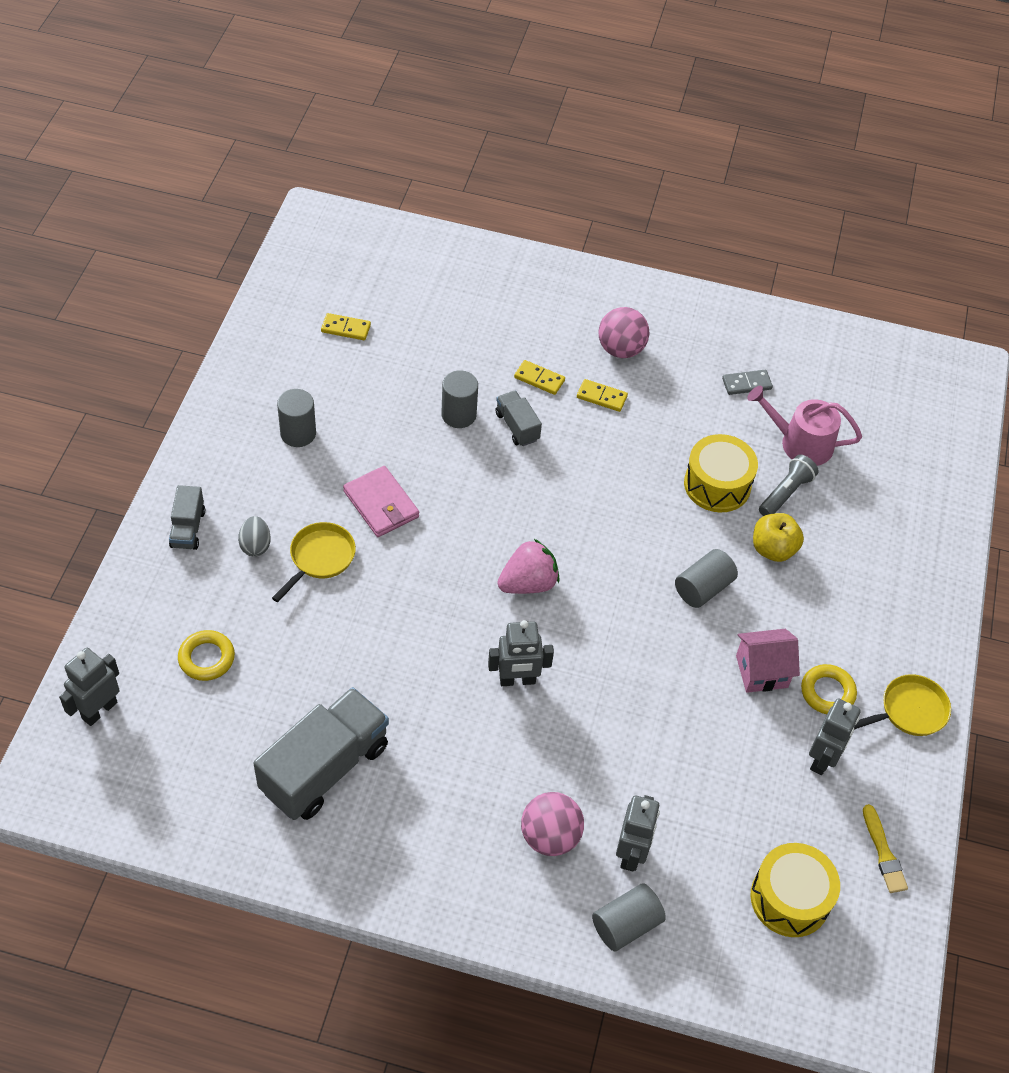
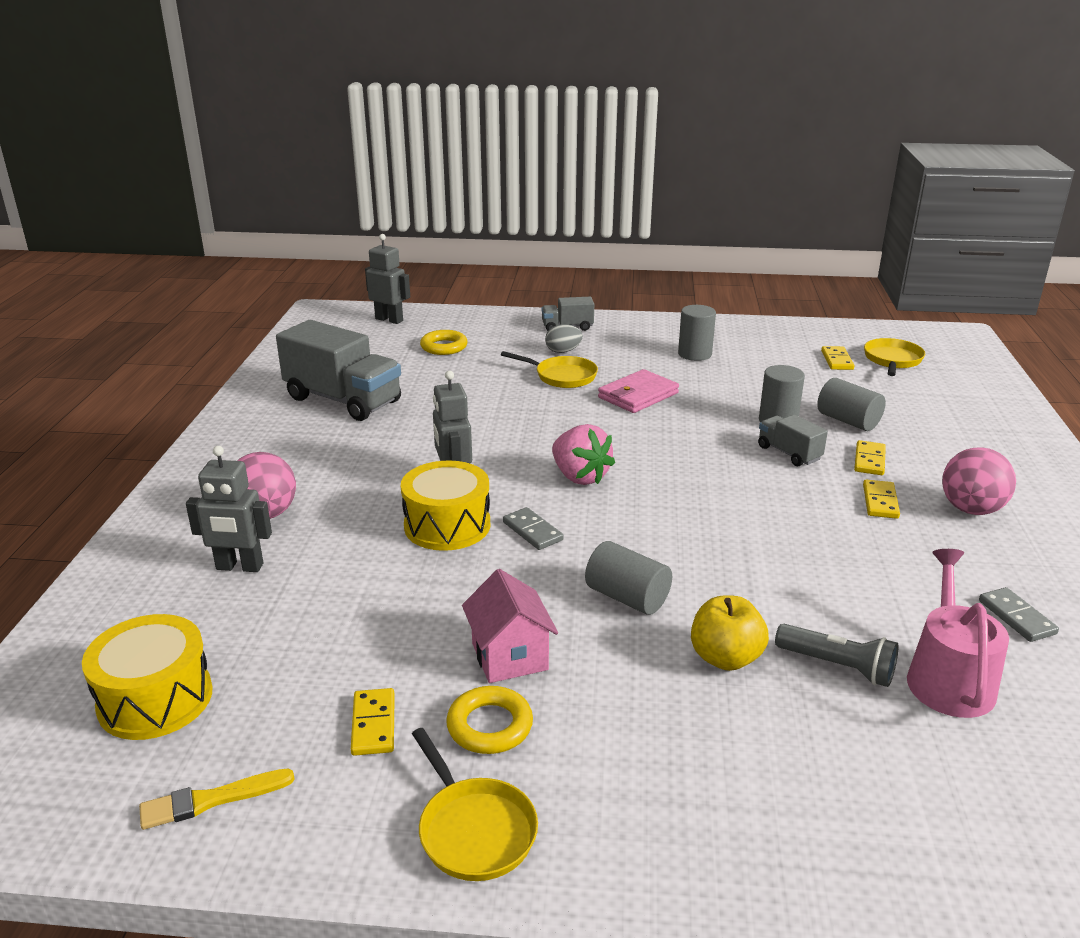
camera: 85 degrees right, 25 degrees down
(357, 289) = (892, 360): none -> yellow pan
(517, 426) = (789, 453): grey truck -> grey truck turned 90 degrees counterclockwise
(608, 632) = (532, 531): none -> grey domino
(626, 925) = (150, 569): grey cylinder -> grey cylinder (848, 421)
(717, 485) = (807, 600): yellow drum -> yellow drum (447, 525)
(822, 759) = (374, 724): grey robot -> yellow domino

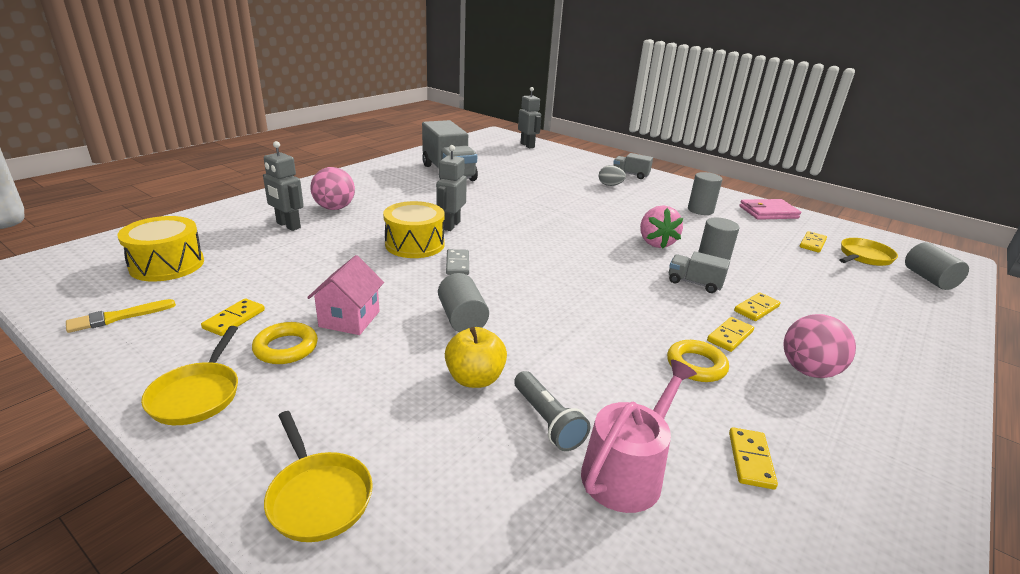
camera: 30 degrees right, 0 degrees up
(211, 800) = (118, 317): yellow brush -> yellow brush turned 45 degrees counterclockwise
(444, 347) = (540, 164): yellow ring -> yellow ring (696, 365)
(562, 376) = (591, 197): yellow pan -> yellow pan (318, 496)
(580, 477) = (527, 248): pink strawberry -> pink strawberry (655, 243)
(638, 395) = (627, 220): pink wallet -> pink wallet (768, 212)
(789, 453) = (694, 283): grey truck -> grey truck turned 60 degrees counterclockwise
(848, 421) = (771, 280): grey cylinder -> grey cylinder (929, 279)
(1016, 617) = (751, 460): grey domino -> yellow domino

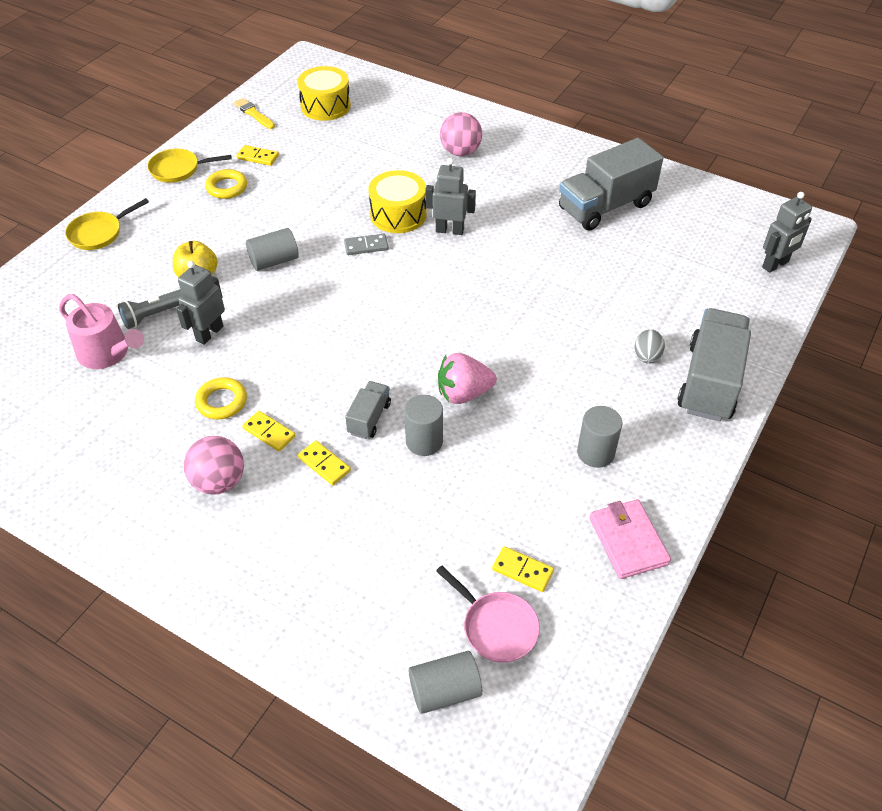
camera: 85 degrees right, 20 degrees up
(288, 225) = (411, 137): grey robot -> grey robot (209, 333)
(349, 319) = (265, 205): pink house -> none
(630, 175) = (710, 382): grey truck -> grey truck, size x2.03
(751, 460) = (113, 418): yellow domino -> none
(864, 257) = (496, 627): yellow pan -> pink pan

